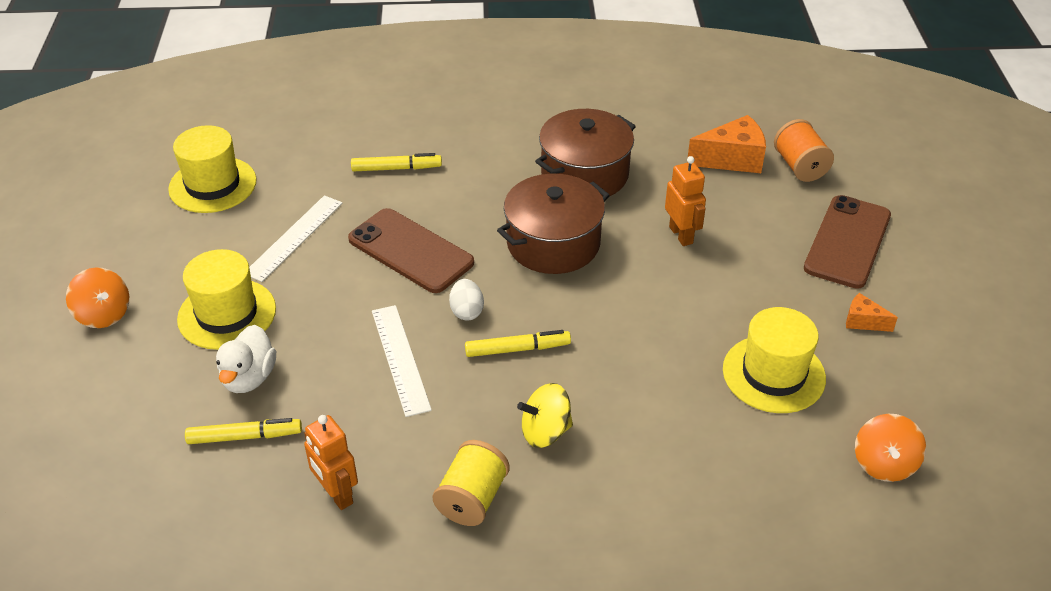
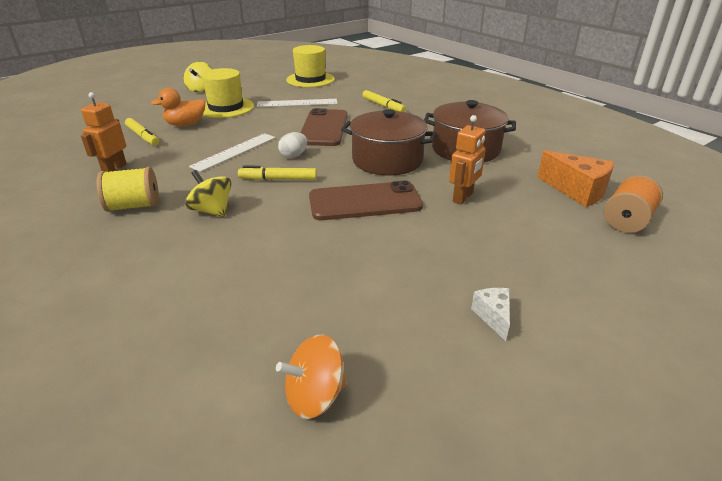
camera: 55 degrees right, 10 degrees down
(104, 314) = (200, 89): orange spinning top -> yellow spinning top
(249, 378) = (185, 125): white duck -> orange duck
(517, 349) = (278, 179): yellow marker -> yellow marker turned 135 degrees clockwise
(773, 374) = (366, 286): yellow hat -> none
(847, 242) = (581, 274): brown phone -> brown phone (365, 202)
(863, 321) = (493, 317): orange cheese -> white cheese

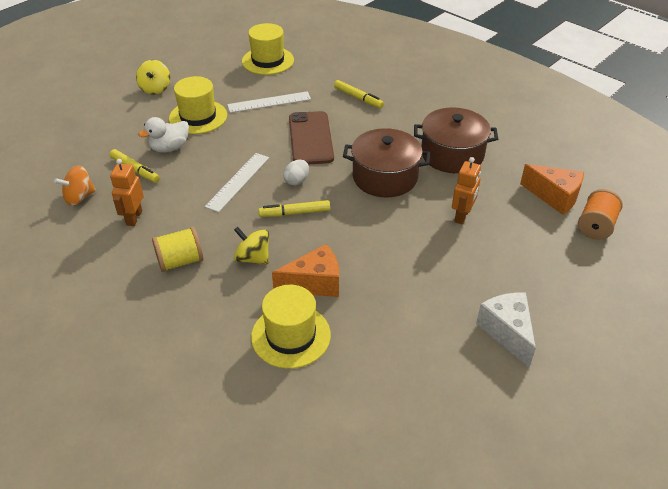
camera: 10 degrees left, 10 degrees up
(185, 125) = (169, 148): orange duck -> white duck
(211, 287) = (291, 336): none -> yellow hat
(267, 240) = (314, 283): none -> orange cheese
(315, 396) = (402, 411): orange spinning top -> orange spinning top (79, 197)
(365, 202) = (380, 231): brown phone -> none
(493, 317) = (507, 332): white cheese -> white cheese, size x1.85

